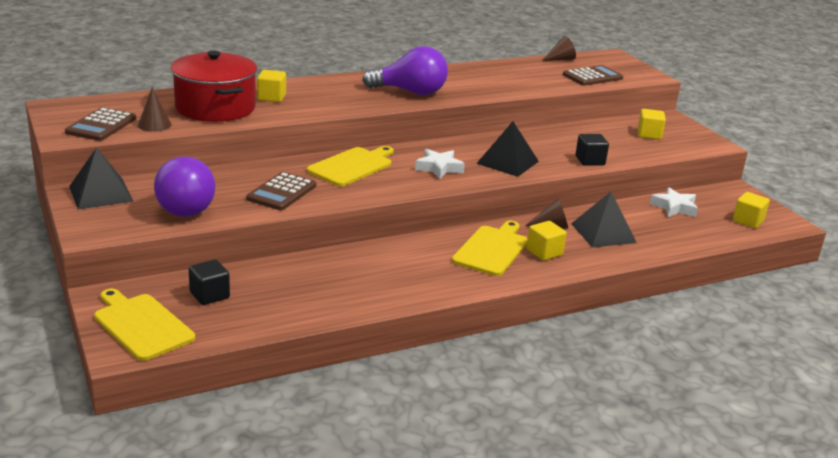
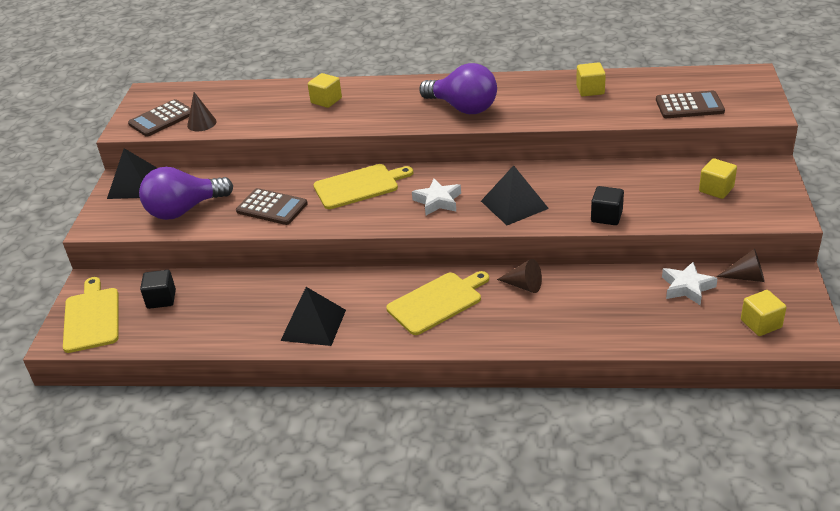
camera: 35 degrees right, 10 degrees up
(185, 206) = (184, 210): purple light bulb -> purple light bulb turned 45 degrees clockwise
(215, 107) = (267, 108): red pot -> none
(282, 192) = (272, 207): brown calculator -> brown calculator turned 120 degrees counterclockwise
(544, 252) = (485, 317): yellow cube -> yellow cube (590, 90)
(561, 59) = (678, 75): brown cone -> brown cone (746, 277)
(603, 233) = (571, 305): black pyramid -> black pyramid (313, 325)

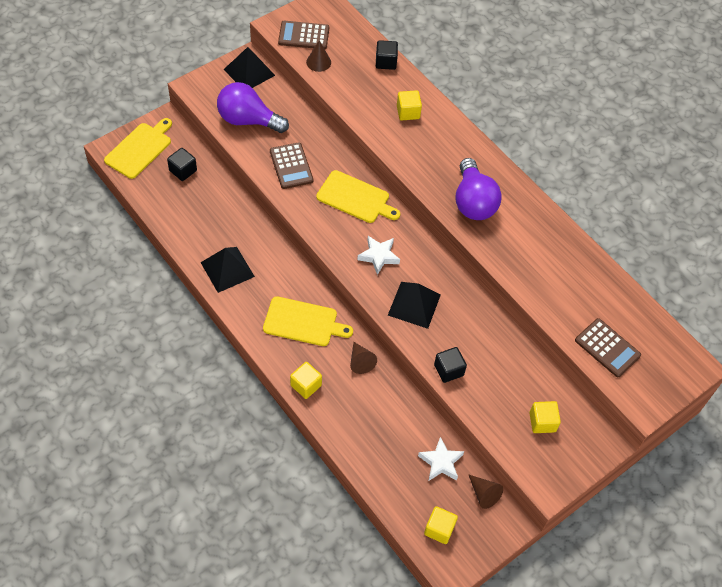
camera: 40 degrees right, 20 degrees up
(259, 89) = (386, 62): none -> black cube
(590, 90) = (570, 268): yellow cube -> yellow cube (306, 385)

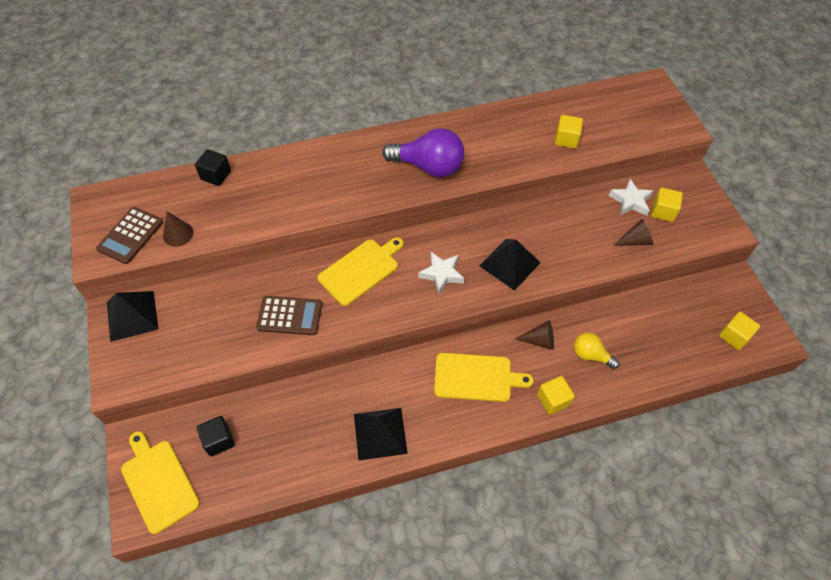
camera: 65 degrees left, 0 degrees up
(248, 120) = (202, 339): purple light bulb -> none
(303, 322) = (476, 377): yellow cutting board -> yellow cutting board turned 60 degrees clockwise
(363, 406) = (591, 355): none -> yellow light bulb
(408, 112) = (293, 179): yellow cube -> yellow cube (566, 139)
(441, 462) = (666, 311): white star -> white star (630, 201)
(448, 370) = (591, 262): black cube -> none
(484, 494) = (704, 289): brown cone -> brown cone (635, 241)
(607, 348) = (621, 131): brown calculator -> none

